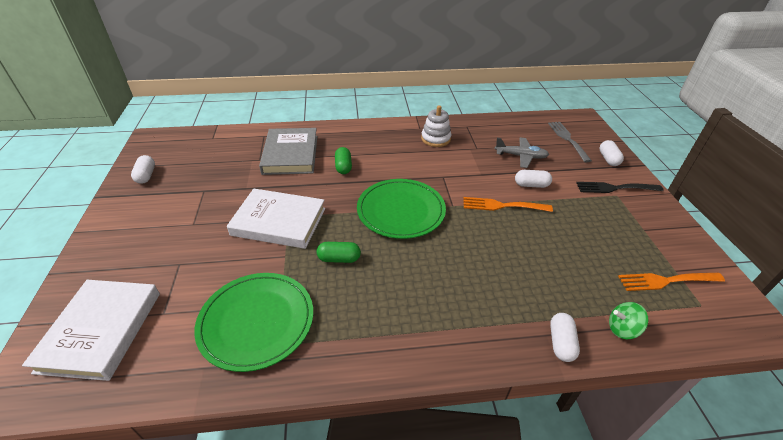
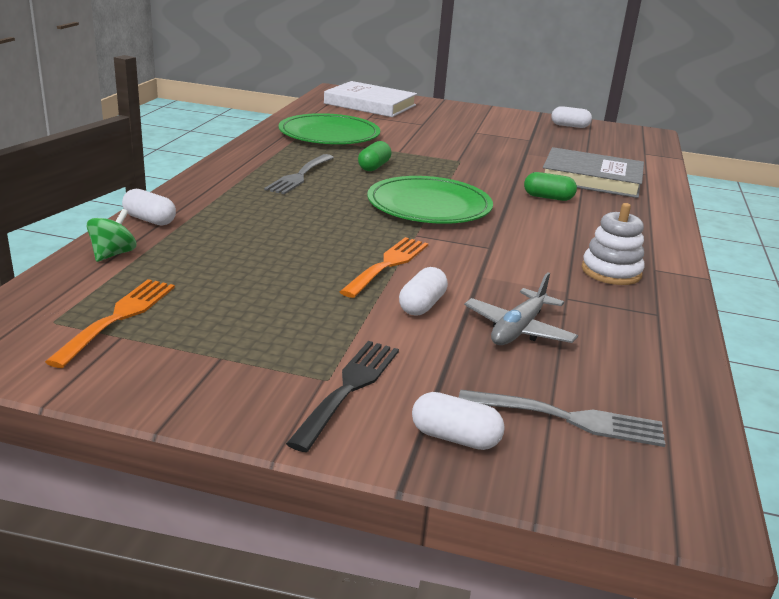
camera: 110 degrees right, 15 degrees down
(279, 222) = (454, 156): white book -> none
(395, 295) = (300, 176): none -> grey fork

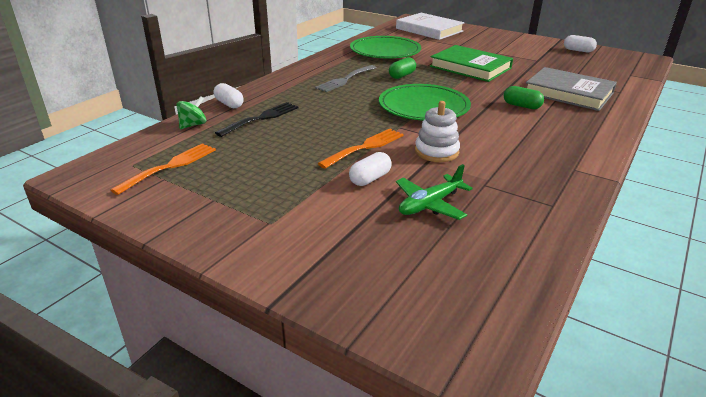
camera: 20 degrees right, 5 degrees up
(348, 389) = (280, 232): black fork -> black fork (261, 118)
(455, 152) = (470, 67): none -> green book
(455, 438) = (330, 277): white capsule -> none
(518, 329) = (430, 204): grey plane -> green plane
(568, 419) = (423, 276): grey fork -> none
(611, 272) = (535, 168): white stacking toy -> white stacking toy (436, 152)

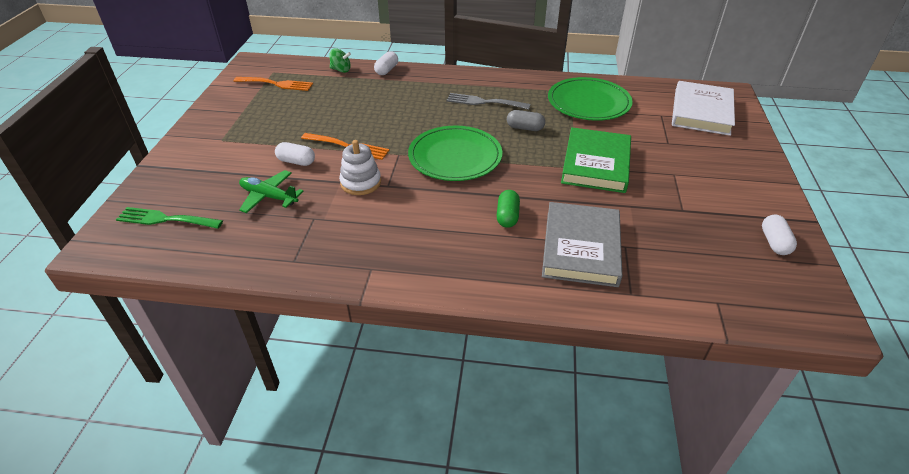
camera: 65 degrees right, 10 degrees up
(261, 118) = (370, 90): black fork -> none
(402, 75) = (525, 128): green capsule -> grey capsule
(436, 286) = (166, 219): none -> green fork

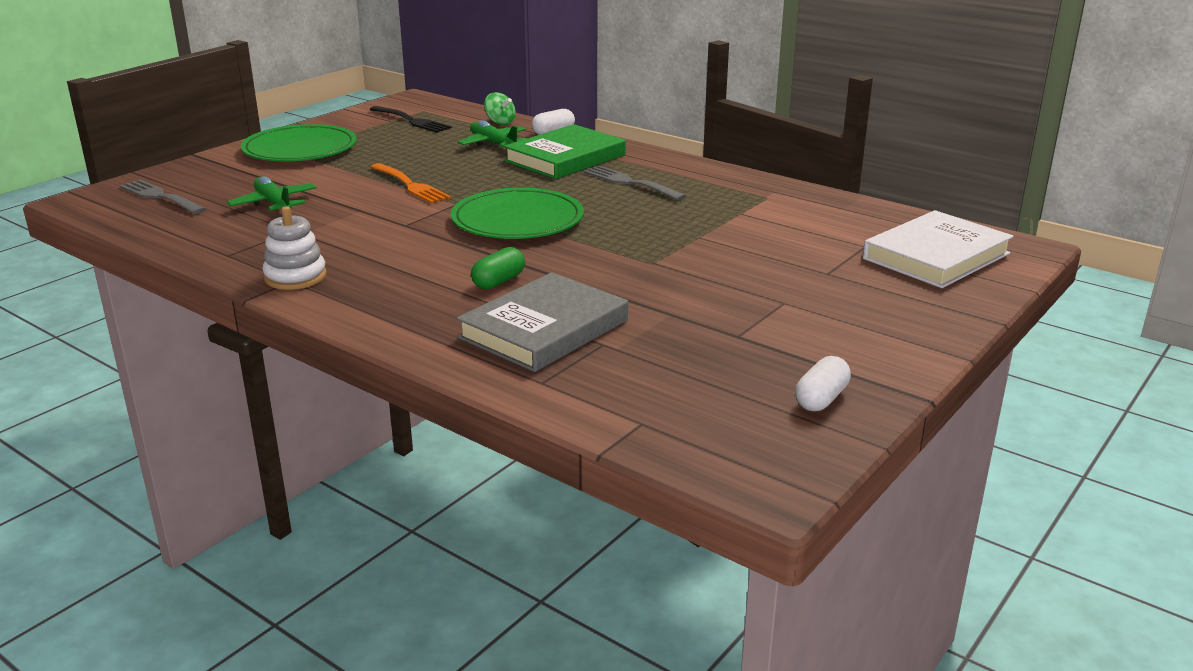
camera: 30 degrees right, 15 degrees down
(166, 219) = (161, 197): green fork -> grey fork
(276, 84) = (411, 121): orange fork -> black fork
(296, 161) = (340, 184): white capsule -> none
(359, 91) = (493, 144): none -> green plane
(360, 183) = (380, 216): white stacking toy -> white stacking toy (295, 277)
(525, 128) = (645, 215): grey capsule -> none
(588, 102) = (774, 212): green plate -> green plate (300, 149)
(596, 164) = (687, 267): green book -> green book (565, 158)

